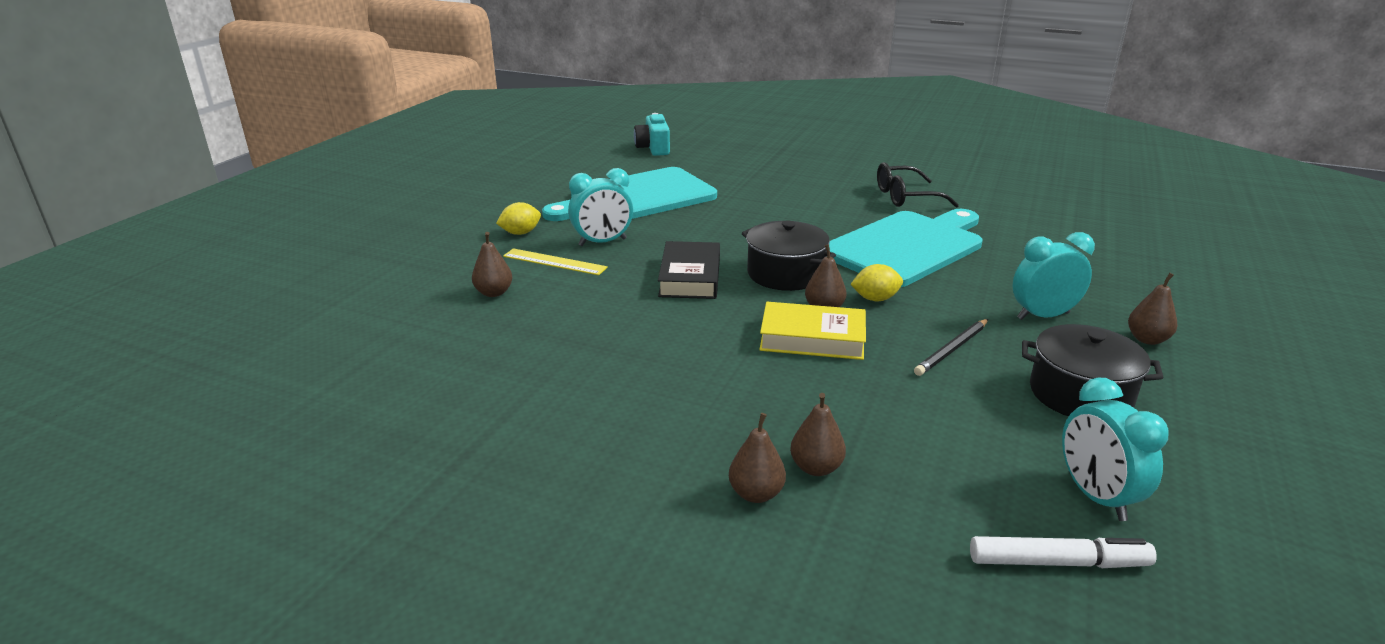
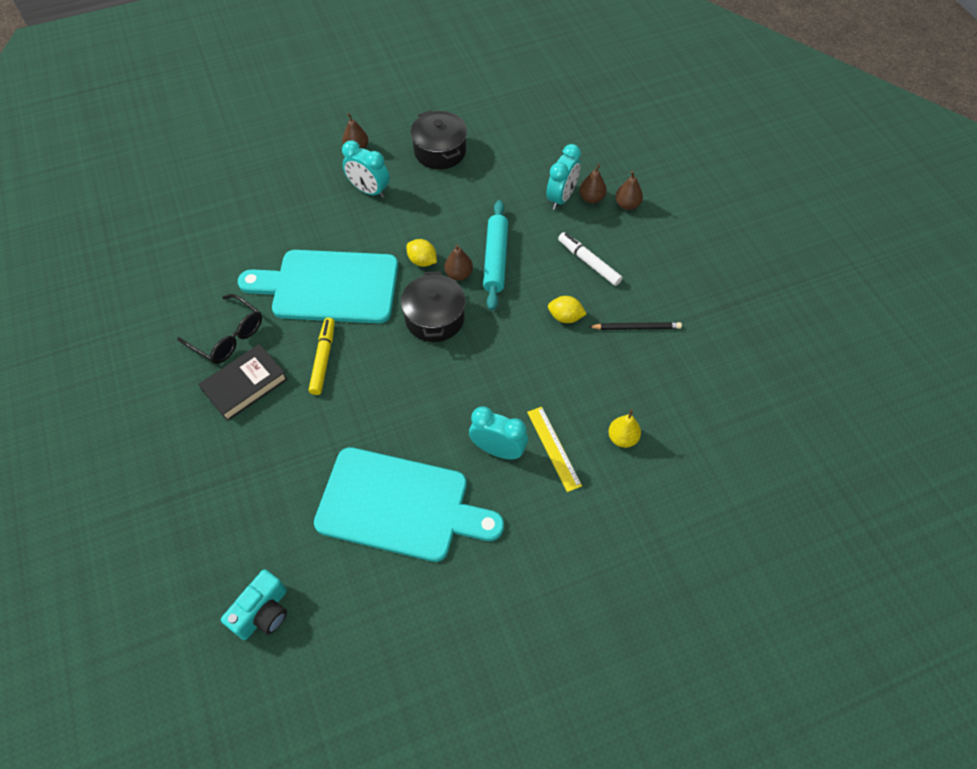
camera: 135 degrees left, 30 degrees up
(494, 293) = (622, 438): brown pear -> yellow pear
(520, 233) = (541, 516): yellow lemon -> yellow lemon (565, 317)
(690, 277) = (490, 359): black book -> black book (245, 385)
(812, 338) = (496, 259): yellow book -> turquoise rolling pin
(820, 218) = (323, 359): none -> yellow marker
(952, 349) = (446, 205): black pencil -> black pencil (636, 327)
(1058, 562) = (563, 120): white marker -> white marker (588, 262)
(1096, 496) = (513, 123): turquoise clock -> turquoise clock (561, 198)

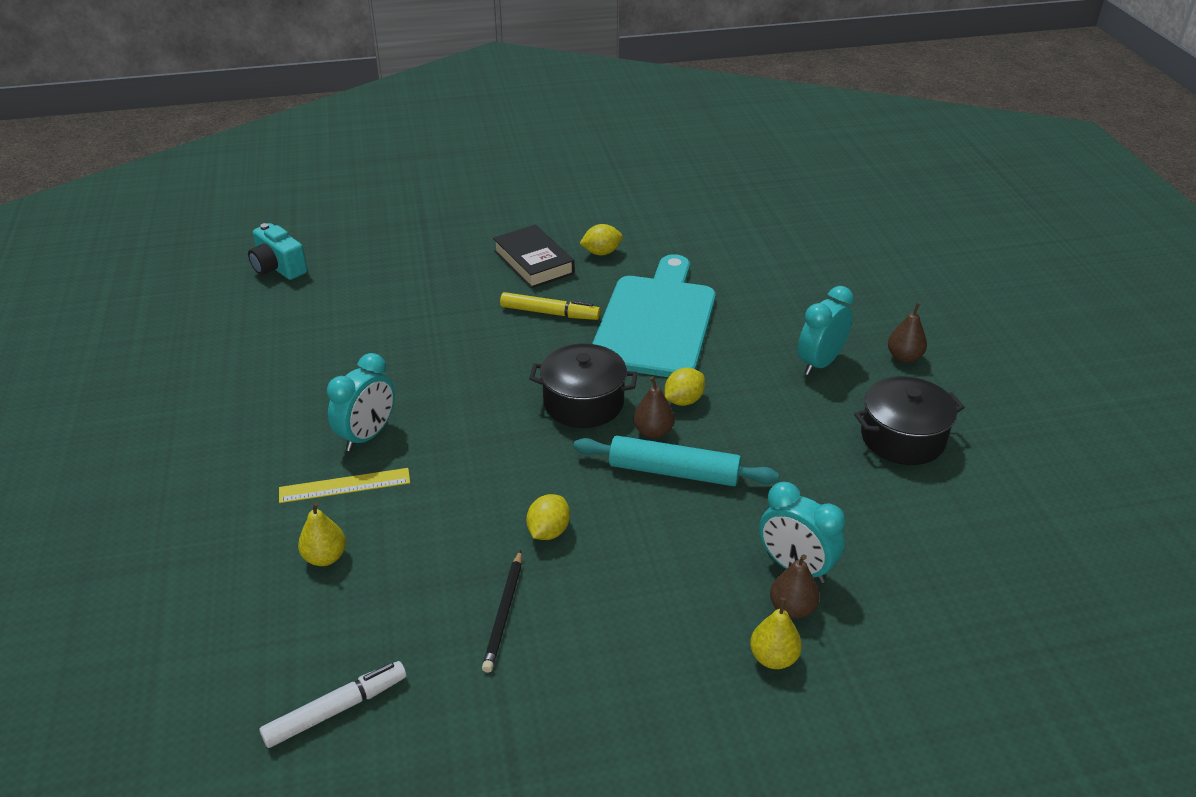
camera: 100 degrees right, 20 degrees down
(228, 336) = (601, 253): black glasses -> yellow lemon
(400, 506) = (337, 354): turquoise cutting board -> none
(588, 262) = (648, 578): white marker -> white marker (336, 710)
(627, 204) = (773, 658): brown pear -> yellow pear

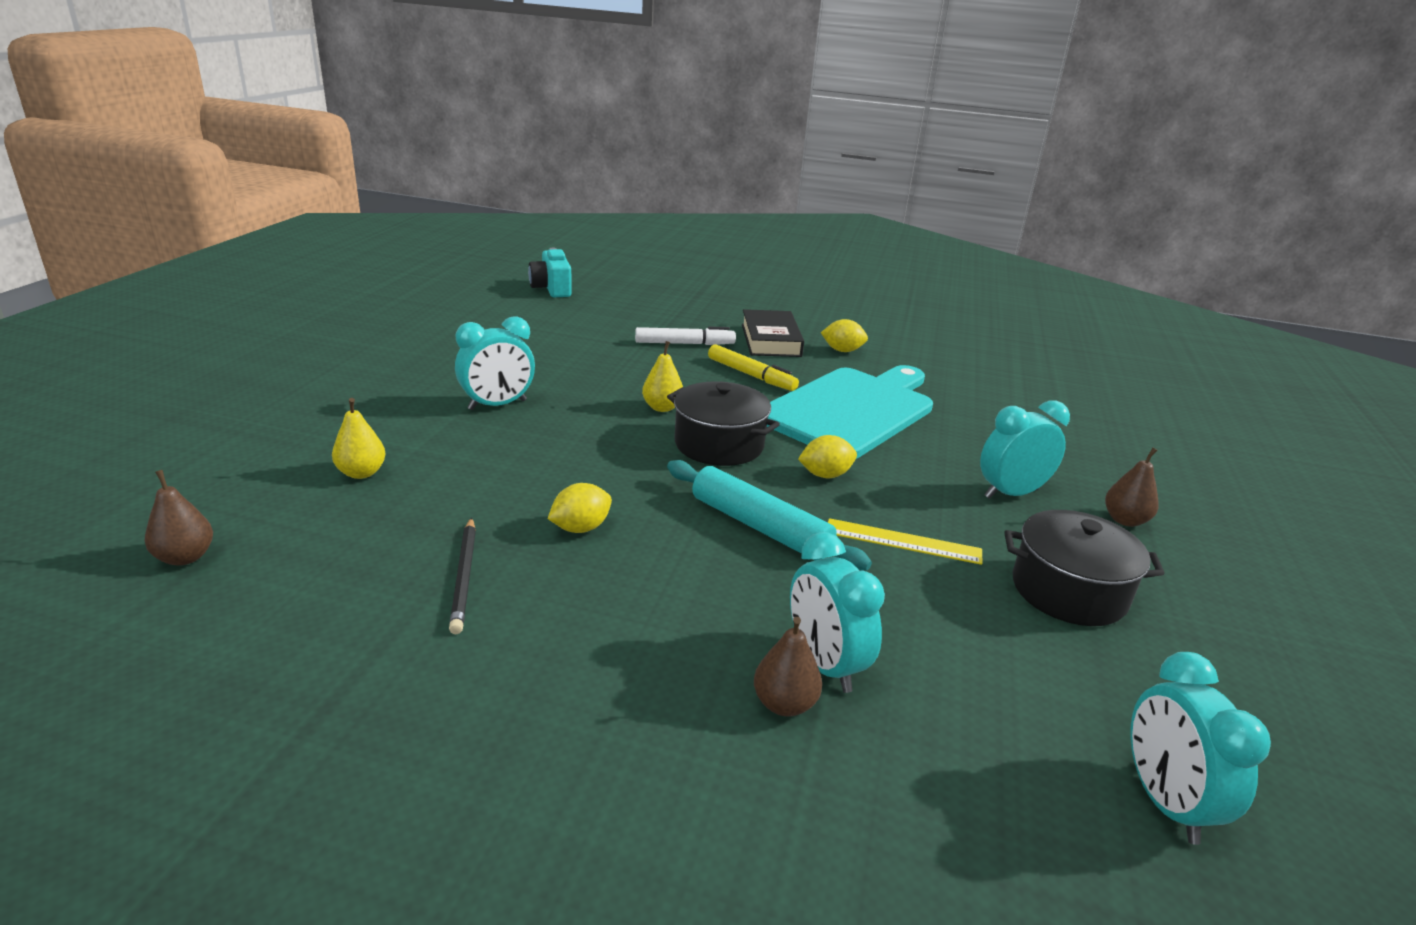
camera: 25 degrees right, 10 degrees down
(336, 710) = (224, 589): white marker -> white marker (684, 343)
(344, 485) = (439, 430): yellow ruler -> yellow ruler (903, 541)
(504, 613) = (464, 577): black pencil -> black pencil turned 45 degrees counterclockwise
(653, 432) = (768, 488): brown pear -> brown pear (185, 557)
(773, 658) = (714, 746): yellow pear -> yellow pear (662, 408)
(1028, 570) = (1164, 802): none -> turquoise clock

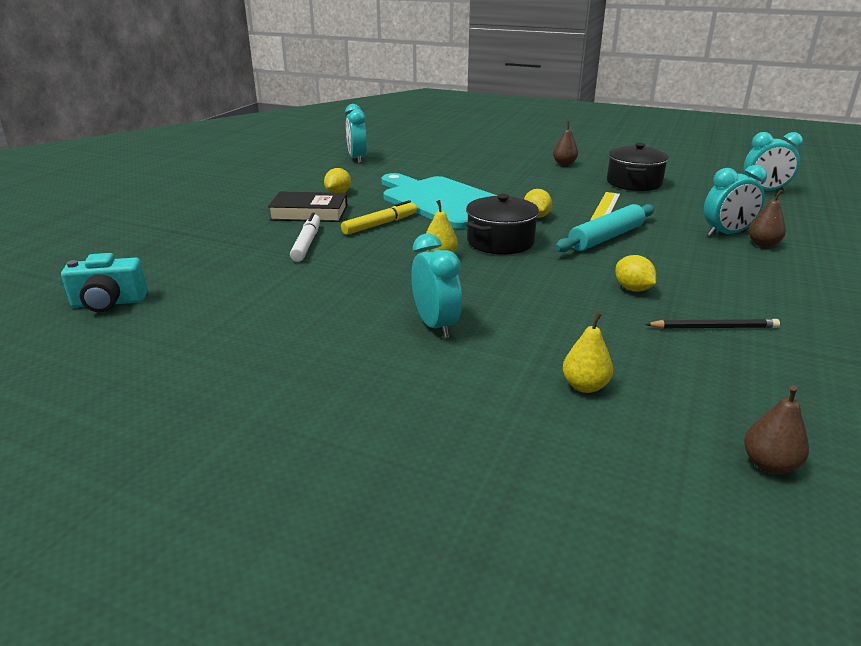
camera: 80 degrees left, 0 degrees up
(1011, 493) = (544, 179): turquoise clock -> turquoise clock (357, 159)

